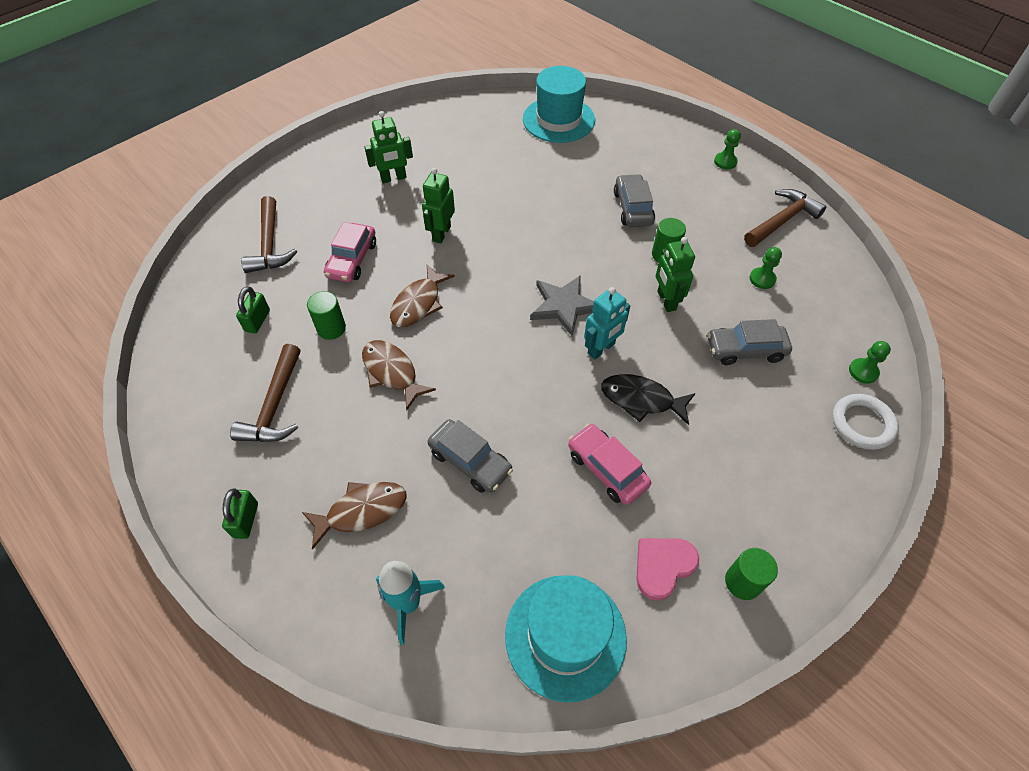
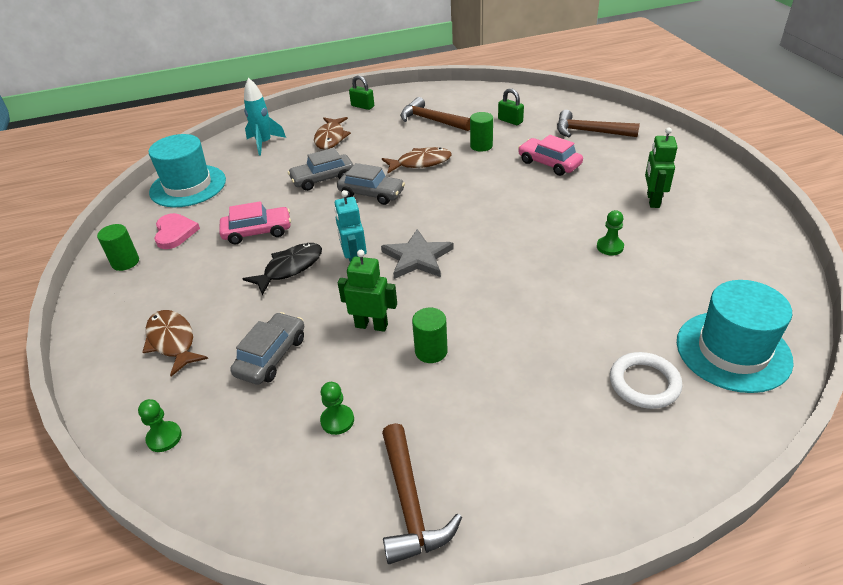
camera: 120 degrees right, 15 degrees down
(418, 303) = (478, 185): brown fish -> brown fish (172, 341)
(441, 233) = (555, 212): green robot -> none
(632, 208) = (520, 355): grey car -> grey car (371, 194)
(725, 162) = (567, 505): green pawn -> green pawn (610, 247)
(862, 424) = (128, 398): white ring -> white ring (644, 383)

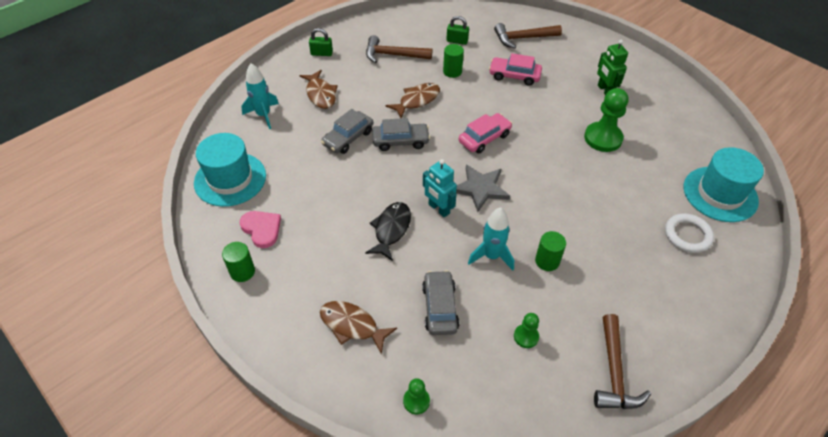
camera: 30 degrees left, 10 degrees up
(257, 232) = (335, 205): pink car -> pink car (484, 138)
(371, 325) = (491, 256): green robot -> turquoise rocket
(410, 504) = (614, 372): brown hammer -> brown hammer turned 45 degrees clockwise
(610, 247) = (603, 138): green pawn -> green pawn, size x1.91

